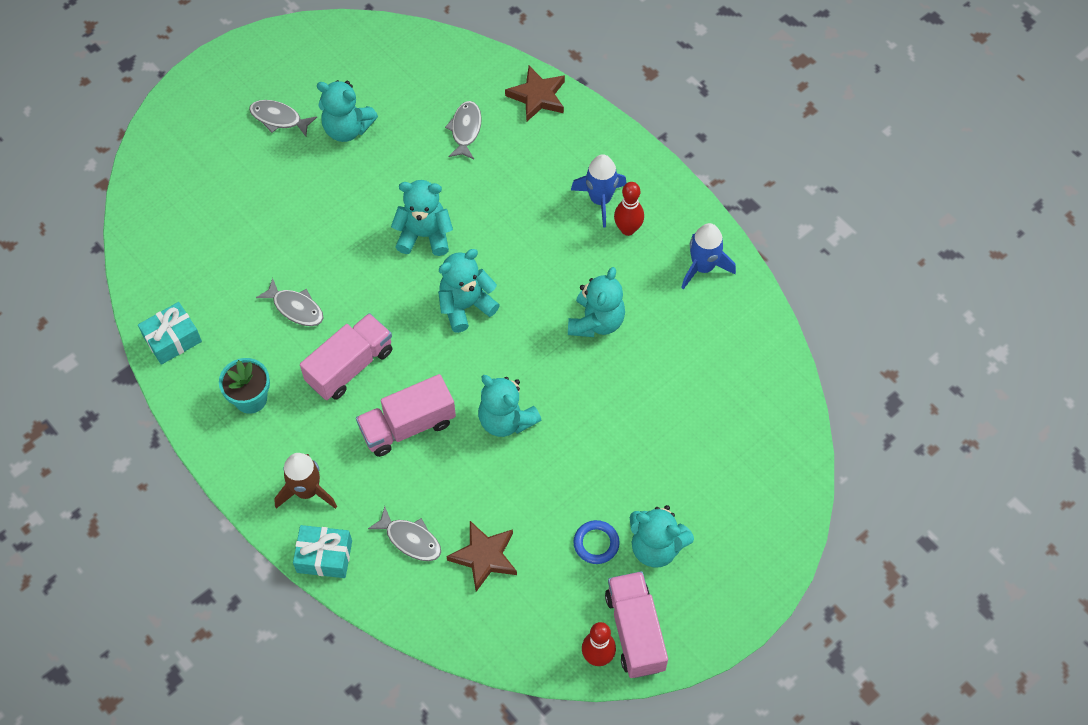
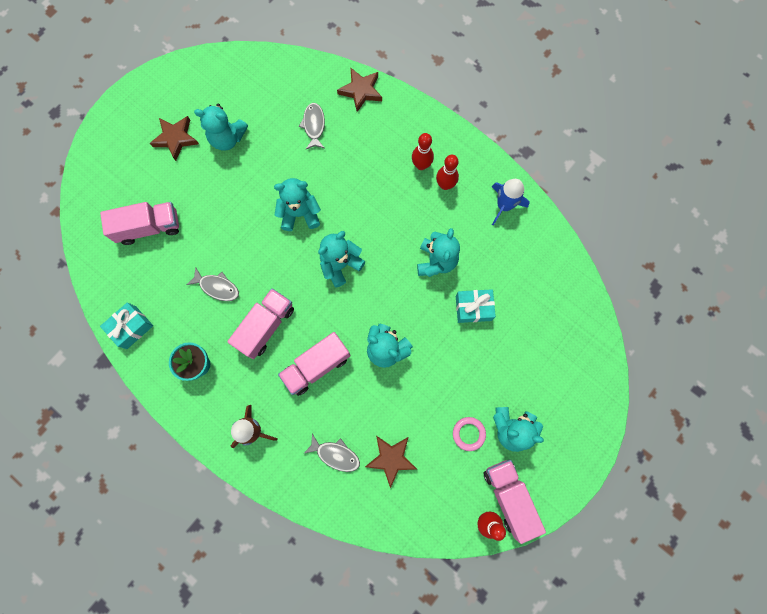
camera: 10 degrees left, 15 degrees up
(221, 221) = (149, 227): none -> pink truck
(279, 118) = (176, 138): grey fish -> brown star
(324, 556) = (276, 479): turquoise gift -> turquoise gift (473, 308)
(596, 543) = (468, 433): blue ring -> pink ring
(600, 200) = (421, 165): blue rocket -> red bowling pin

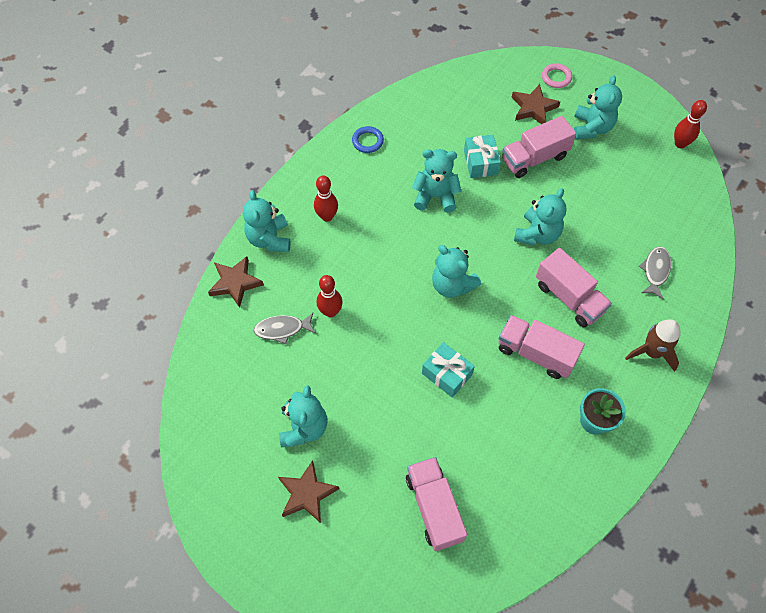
camera: 95 degrees left, 15 degrees down
(131, 327) = (566, 507): turquoise gift -> turquoise gift (446, 374)
(217, 287) = (499, 412): grey fish -> none
(300, 214) = (396, 332): turquoise teddy bear -> turquoise teddy bear (269, 239)
(391, 458) = (646, 222): brown star -> brown star (533, 108)
(445, 185) = (348, 193): red bowling pin -> red bowling pin (330, 311)
(468, 433) = (605, 160): pink ring -> pink ring (556, 77)
(504, 206) = (367, 141): blue rocket -> blue ring
(509, 497) = (653, 128): pink truck -> pink truck (534, 158)

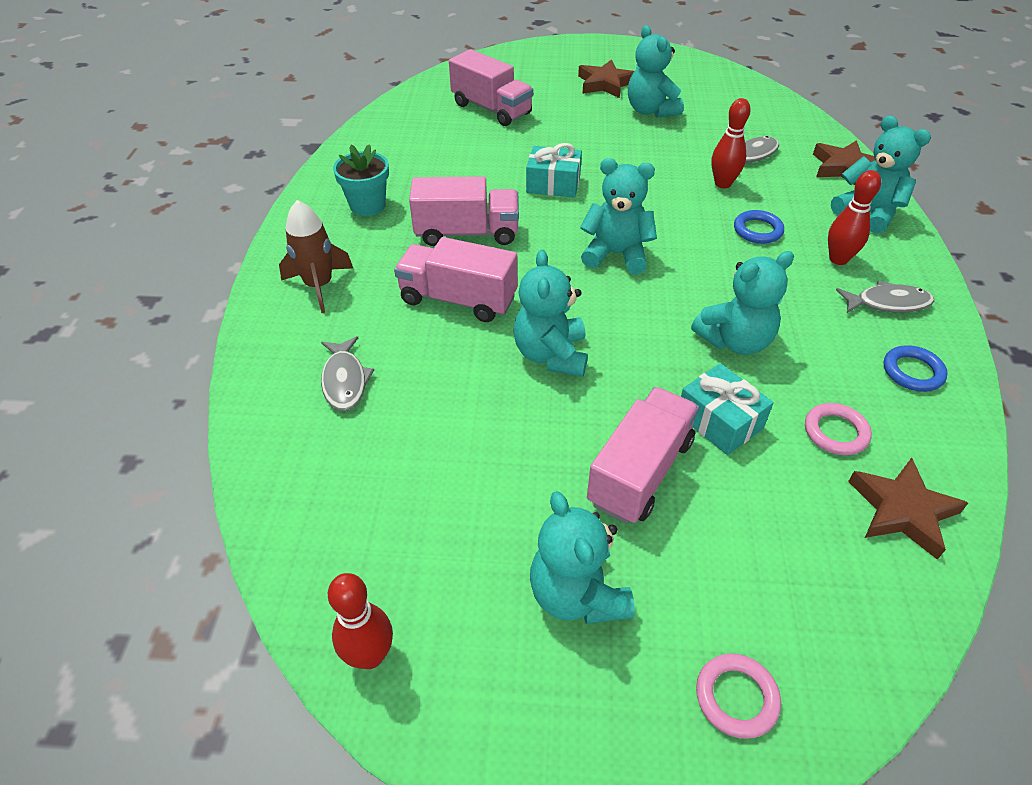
camera: 150 degrees right, 15 degrees down
(334, 178) = (888, 303): none -> grey fish
(350, 260) = (757, 230): none -> blue ring
(433, 134) = (835, 432): none -> pink ring
(533, 108) = (721, 581): brown star -> brown star (902, 511)

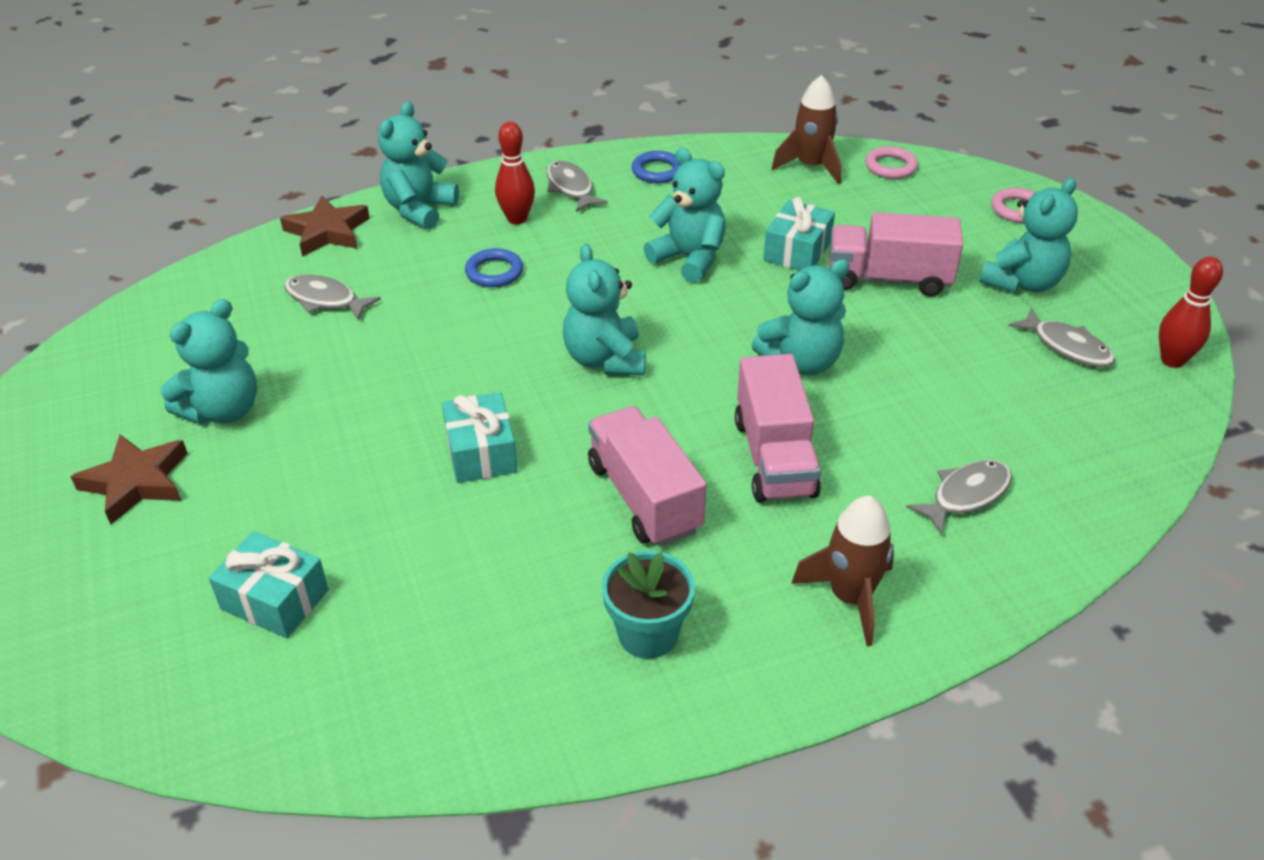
camera: 115 degrees left, 5 degrees down
(452, 564) = (1067, 347): none -> grey fish
(491, 109) = (275, 599): pink truck -> turquoise gift
(723, 184) = (406, 311): red bowling pin -> none
(835, 432) = (759, 198): pink ring -> pink ring (890, 167)
(902, 511) = (811, 166): brown star -> brown rocket

